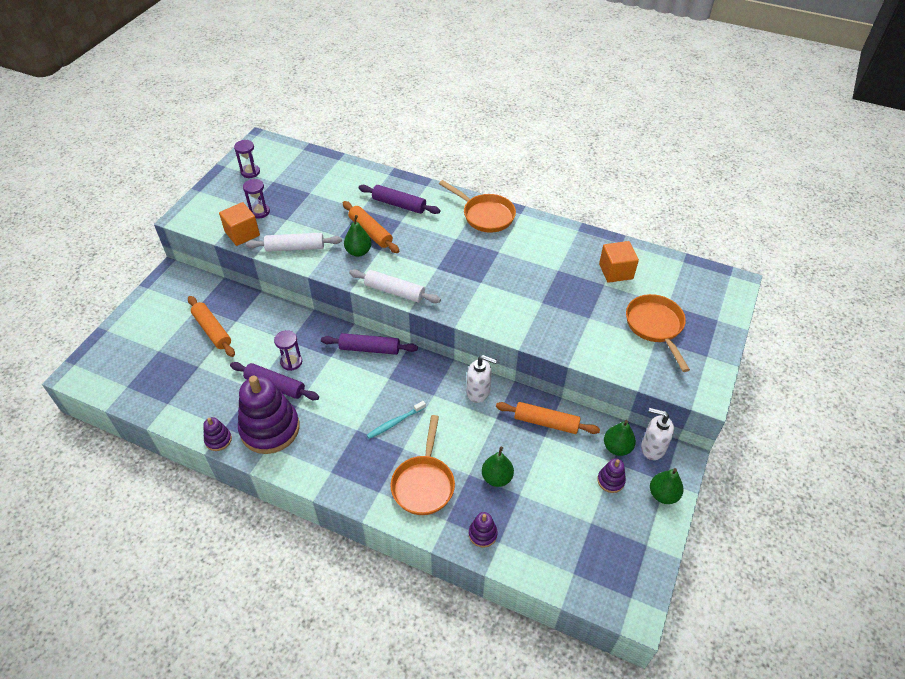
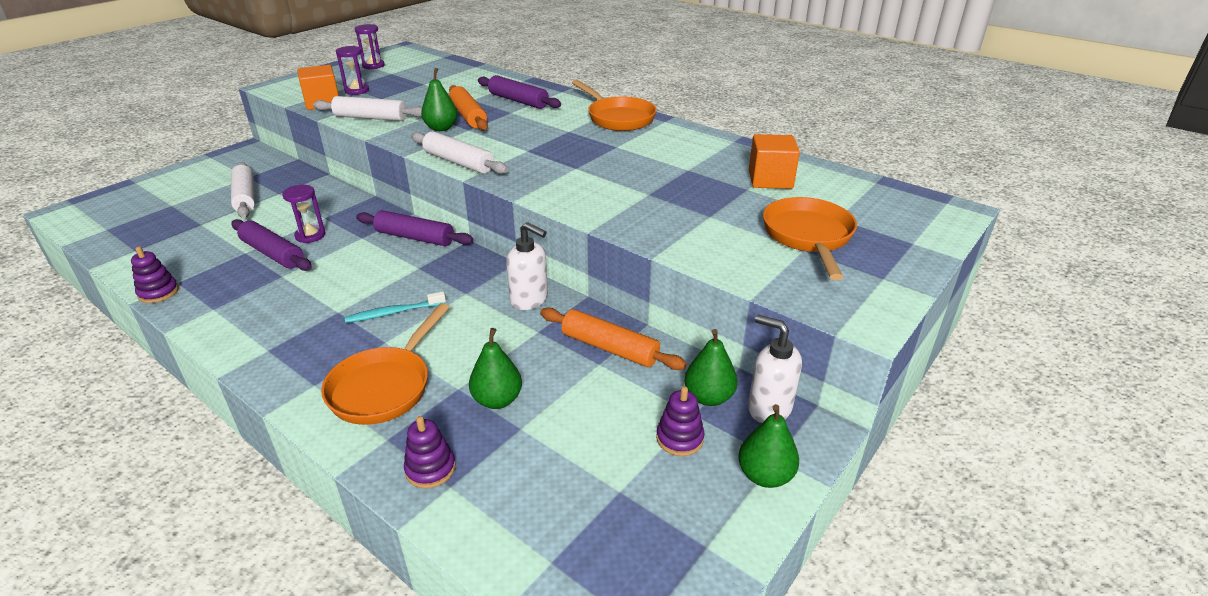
camera: 15 degrees right, 15 degrees down
(212, 330) = (245, 197): orange rolling pin -> white rolling pin
(270, 429) = (230, 292): purple stacking toy -> none

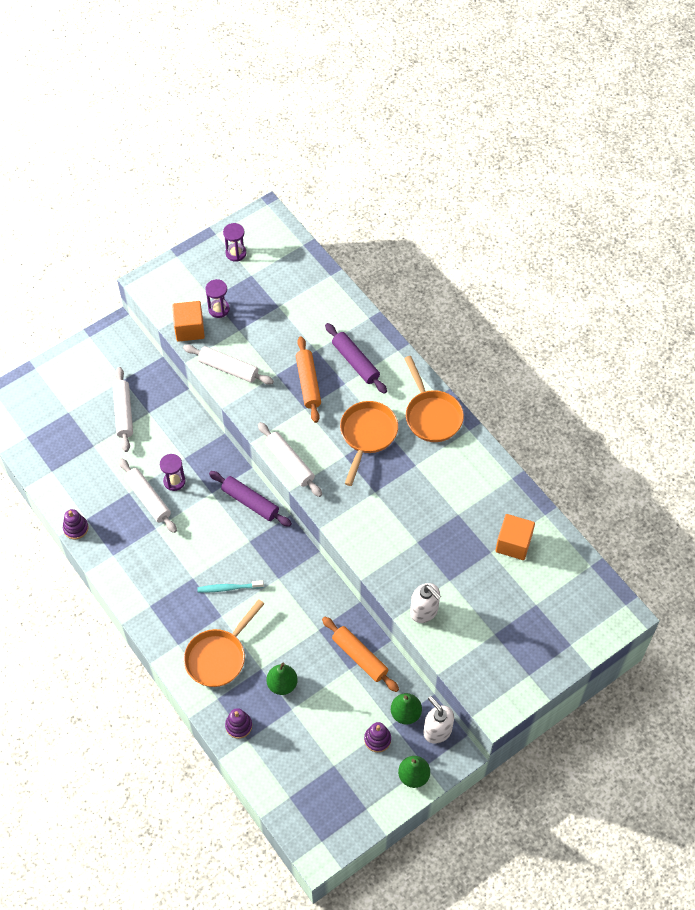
camera: 15 degrees right, 25 degrees up
(273, 253) = (148, 499): purple rolling pin -> white rolling pin
(441, 128) = (283, 401): green pear -> none
(529, 299) = (319, 596): white soap dispenser -> white soap dispenser (424, 611)
(808, 237) = (504, 621): orange pan -> orange pan (367, 435)

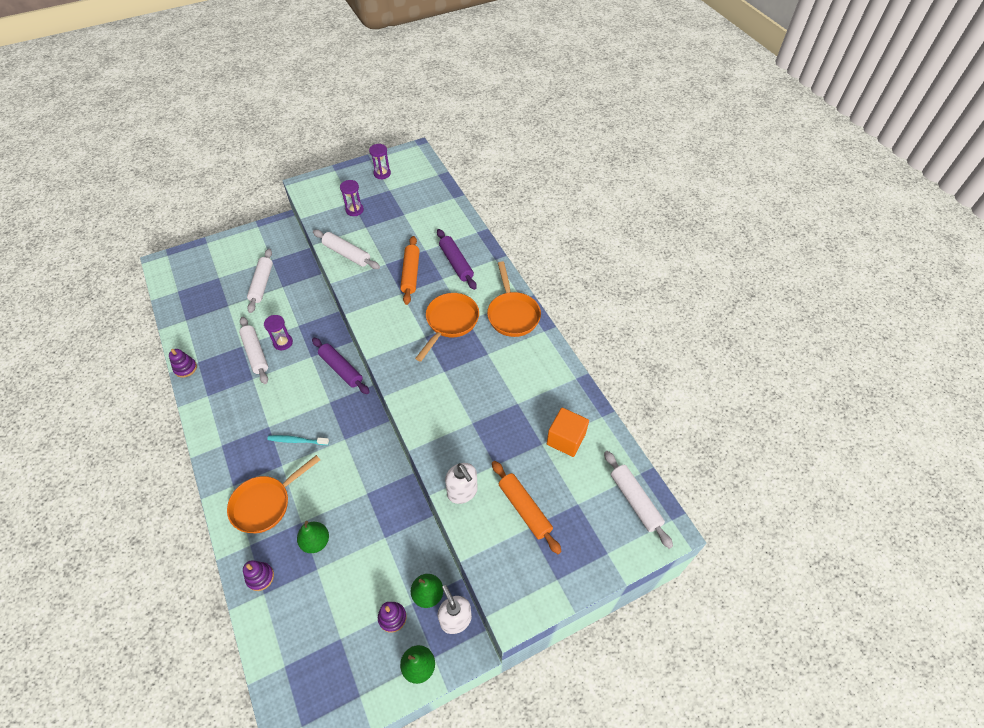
camera: 10 degrees right, 5 degrees down
(189, 329) = (325, 221): orange cube -> none
(290, 463) = (374, 335): white rolling pin -> white rolling pin (635, 501)
(359, 657) = (398, 527): orange rolling pin -> orange rolling pin (524, 509)

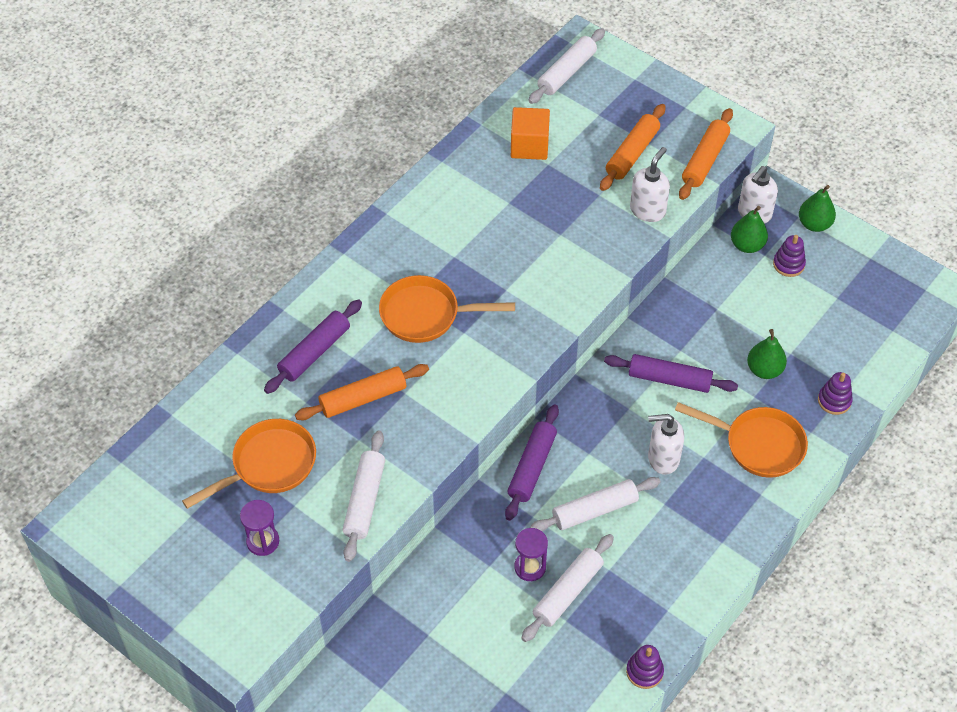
camera: 115 degrees left, 0 degrees up
(262, 284) = (438, 668): white rolling pin -> white rolling pin (595, 510)
(297, 441) = (663, 459): turquoise toothbrush -> white soap dispenser
(349, 474) = (669, 379): none -> purple rolling pin
(382, 173) = (153, 546): purple hourglass -> none
(490, 563) = (705, 160): none -> orange rolling pin
(512, 314) = (376, 254): orange pan -> orange pan (268, 465)

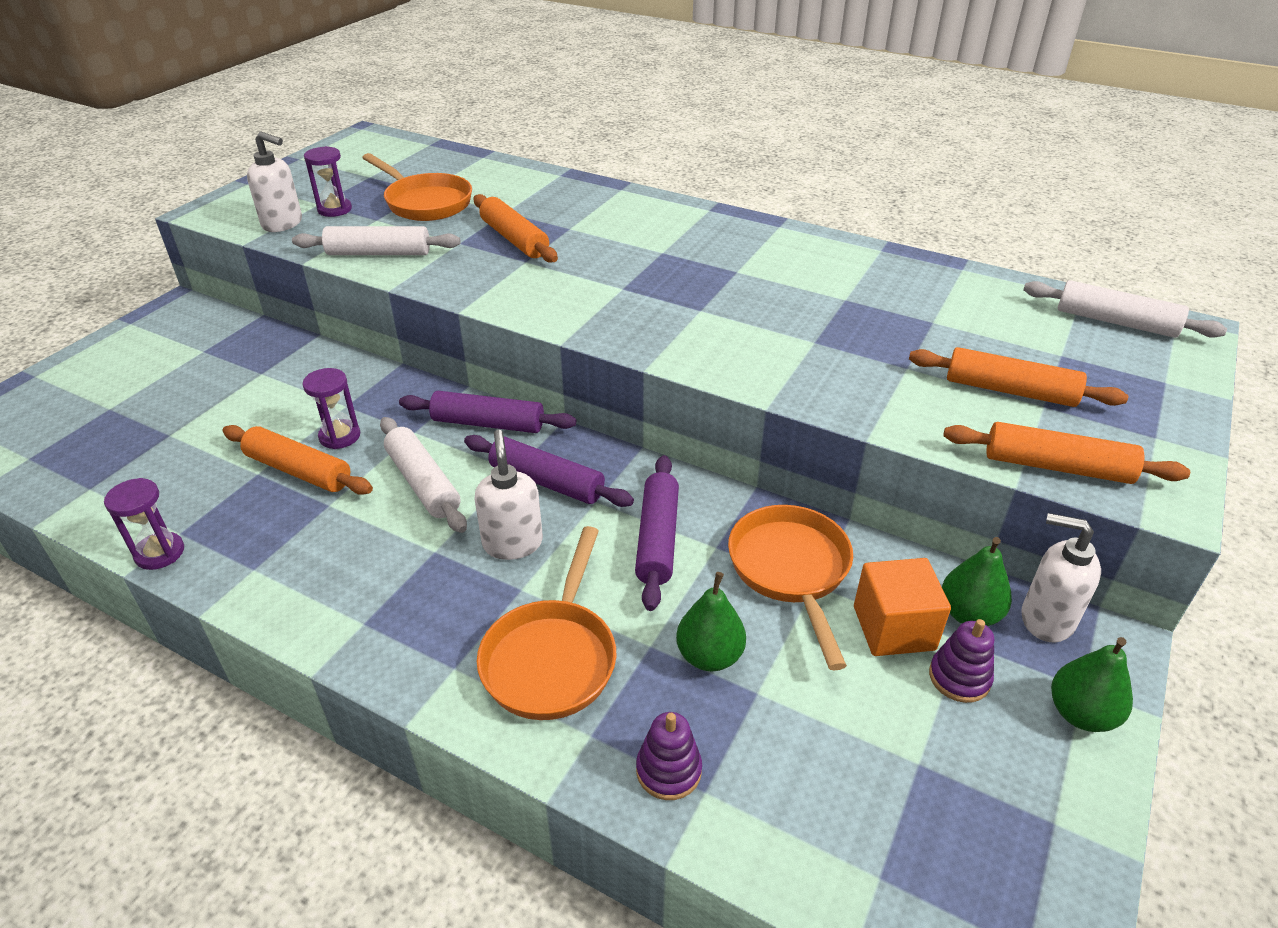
camera: 80 degrees right, 15 degrees down
(314, 352) = (570, 209): purple rolling pin -> purple rolling pin (547, 482)
(426, 315) = (641, 262): orange pan -> orange pan (791, 571)
(529, 145) = (954, 305): orange cube -> orange cube (893, 628)
(567, 592) = (299, 471): white rolling pin -> orange rolling pin
(644, 671) = (159, 553): purple stacking toy -> purple hourglass
(648, 210) = (907, 414): white soap dispenser -> white soap dispenser (283, 224)

